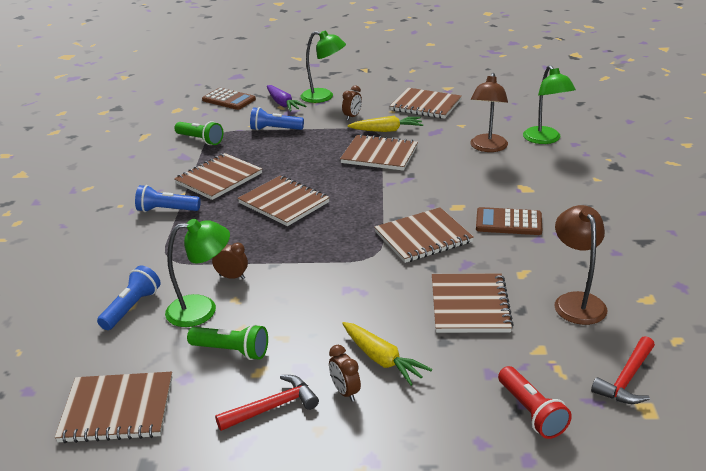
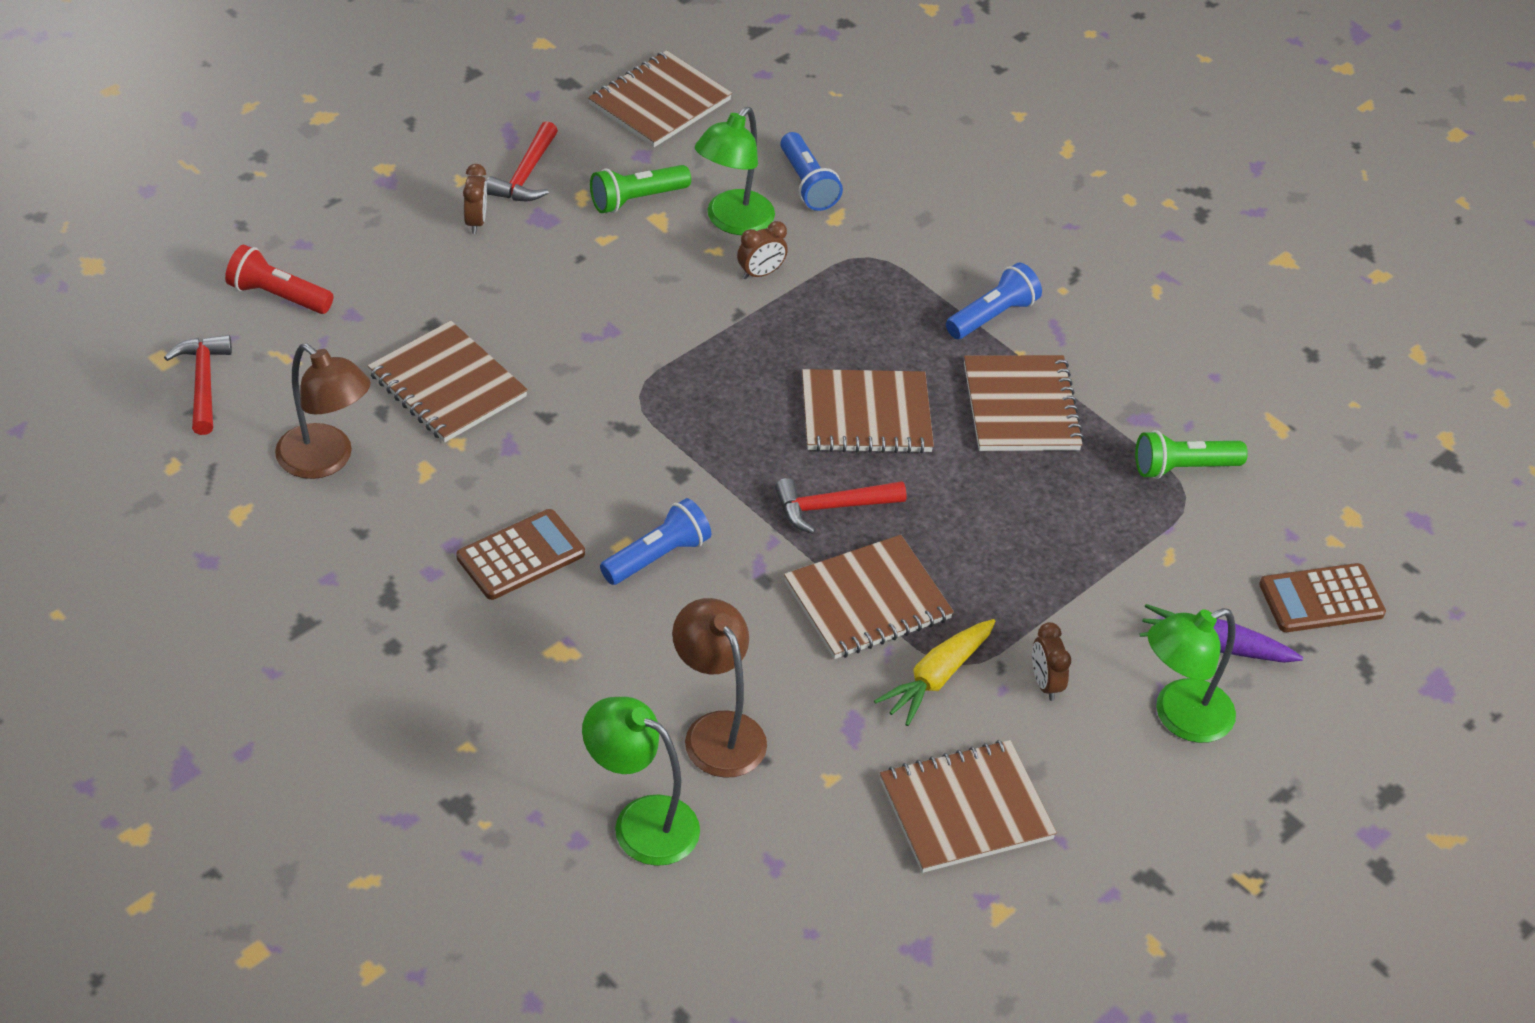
camera: 130 degrees right, 15 degrees up
(275, 129) = (1116, 565): blue flashlight -> blue flashlight (657, 556)
(345, 392) = (475, 222): brown clock -> brown clock turned 75 degrees clockwise
(349, 182) = (832, 507): none -> red hammer
(382, 360) = (475, 270): yellow carrot -> none
(423, 237) = (609, 460): brown notebook -> none

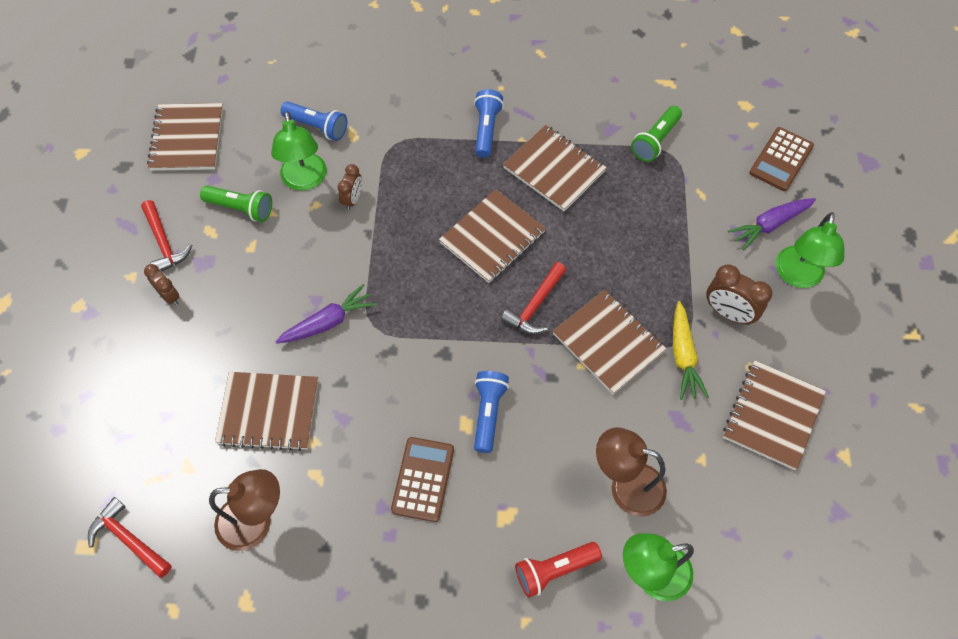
camera: 40 degrees left, 15 degrees up
(278, 296) = (108, 442): red flashlight -> red flashlight (554, 570)
(599, 357) = (328, 322): none -> purple carrot
(636, 199) = (241, 208): green flashlight -> green flashlight turned 90 degrees counterclockwise
(867, 600) = (608, 343): brown notebook -> brown notebook turned 60 degrees counterclockwise
(1045, 683) = (728, 313): brown clock -> brown clock, size x1.57

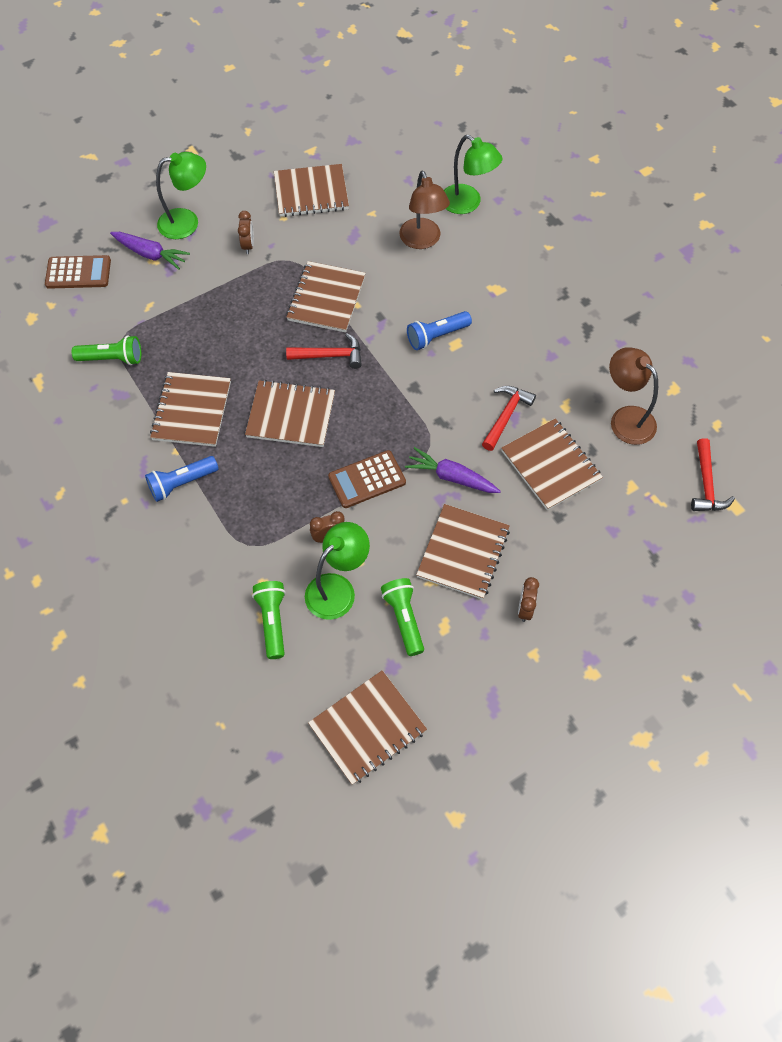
camera: 125 degrees left, 0 degrees up
(164, 243) = (484, 654): red hammer -> red hammer (506, 416)
(254, 284) = (463, 553): none -> brown notebook
(317, 127) = (272, 621): blue flashlight -> green flashlight
(423, 479) = (513, 345): brown calculator -> brown calculator (367, 479)
(554, 570) = (506, 248): red flashlight -> none
(683, 356) = (303, 254): yellow carrot -> none
(728, 313) = (248, 245): brown clock -> brown clock, size x0.64

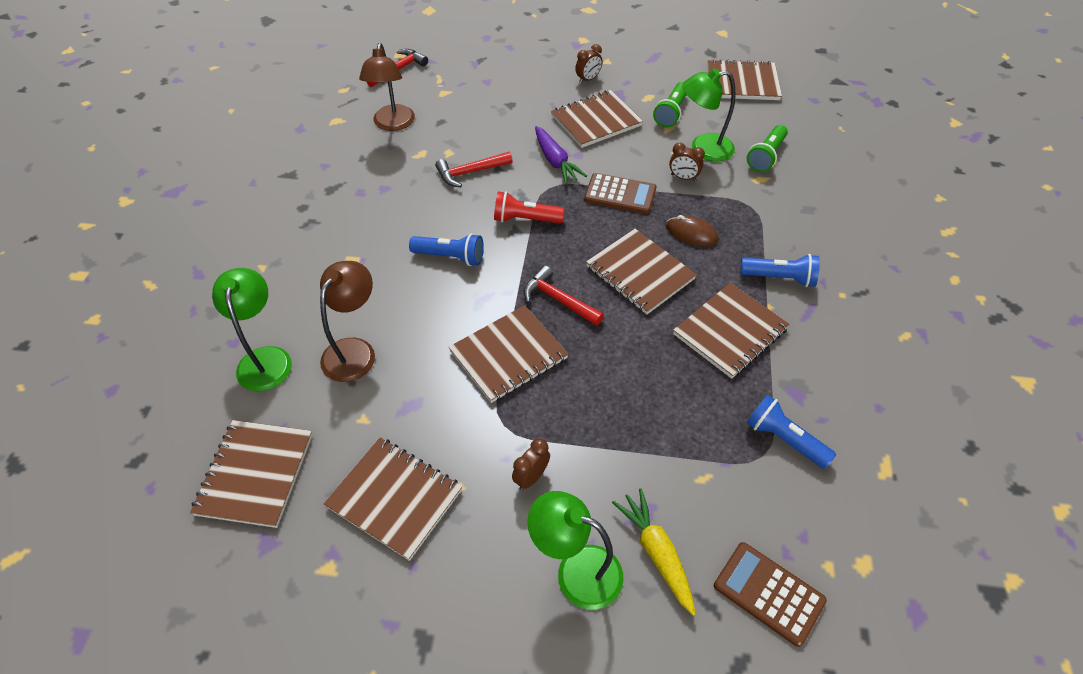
camera: 140 degrees left, 10 degrees down
(112, 359) = (784, 439): green flashlight -> blue flashlight
(151, 254) = (656, 552): purple carrot -> yellow carrot
(279, 480) = (691, 233): none -> brown mouse
(417, 403) = (525, 219): none -> red flashlight
(550, 465) = (479, 129): brown notebook -> brown notebook (255, 474)

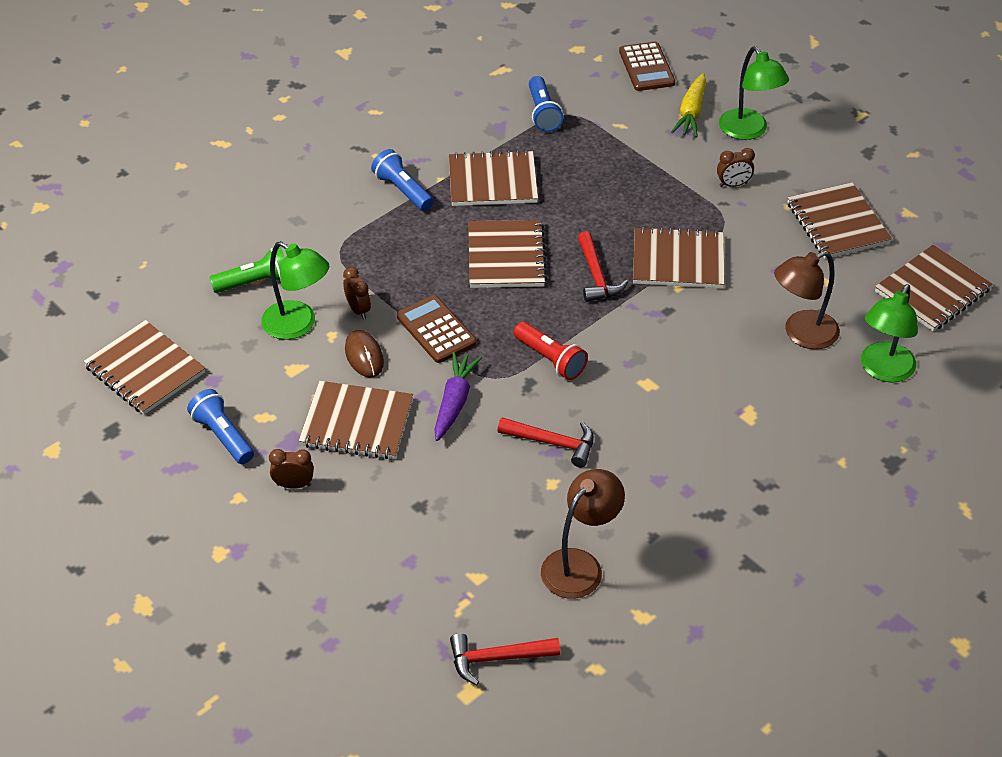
camera: 140 degrees left, 5 degrees down
(450, 257) = (654, 365): blue flashlight -> blue flashlight (223, 436)
(671, 113) = (269, 382): green flashlight -> none
(691, 233) = (421, 260): brown mouse -> brown mouse (364, 356)

